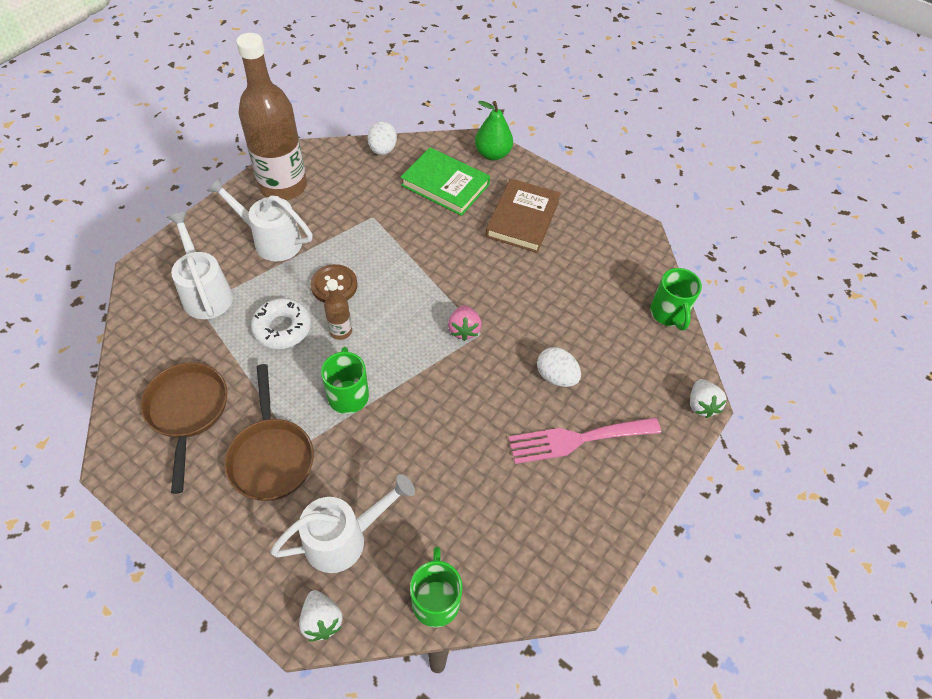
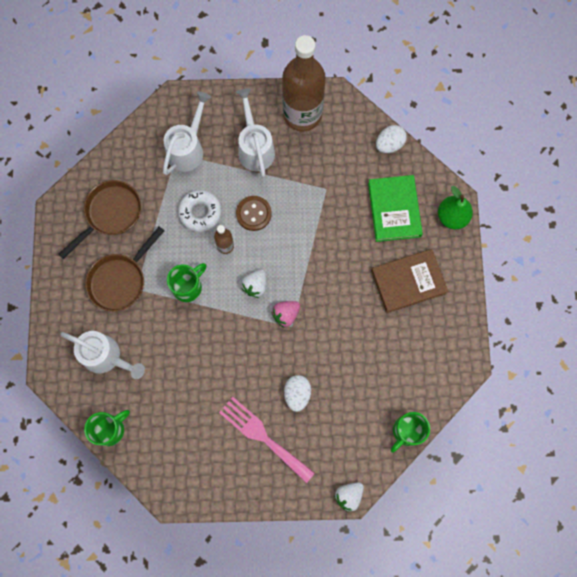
camera: 55 degrees right, 20 degrees up
(322, 620) = (59, 382): white strawberry -> white strawberry (255, 286)

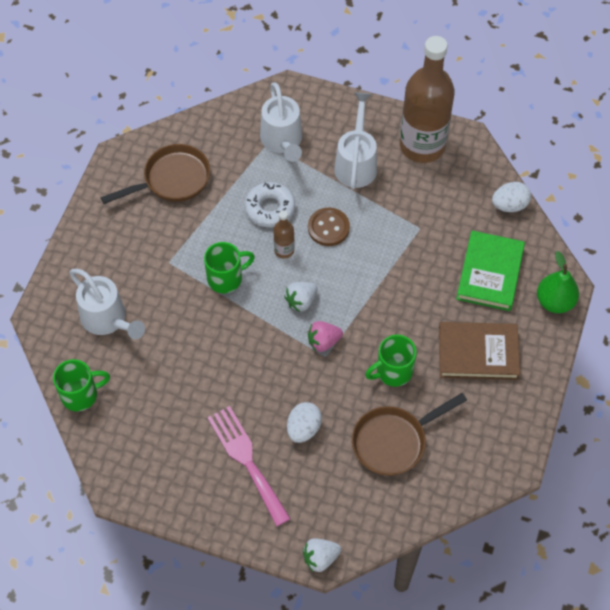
camera: 20 degrees right, 15 degrees down
(120, 280) = (155, 248): brown pan -> brown pan (394, 441)
(188, 148) = (282, 141): white watering can -> white watering can turned 120 degrees clockwise
(406, 431) = (415, 512): green mug -> green mug (392, 372)

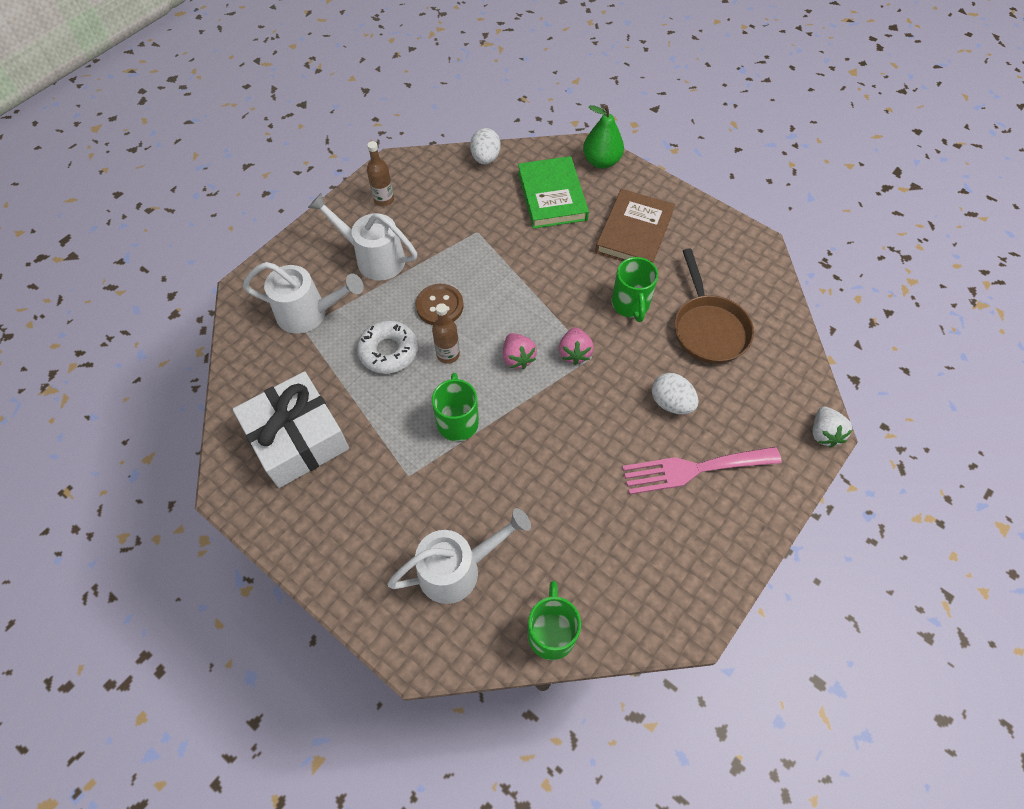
camera: 70 degrees left, 0 degrees up
(172, 180) = (297, 438): brown pan -> white gift
(301, 301) = (517, 358): white strawberry -> pink strawberry
(422, 146) = (384, 199): brown bottle -> brown bottle, size x0.42
(490, 273) = (552, 196): green book -> green book turned 45 degrees clockwise

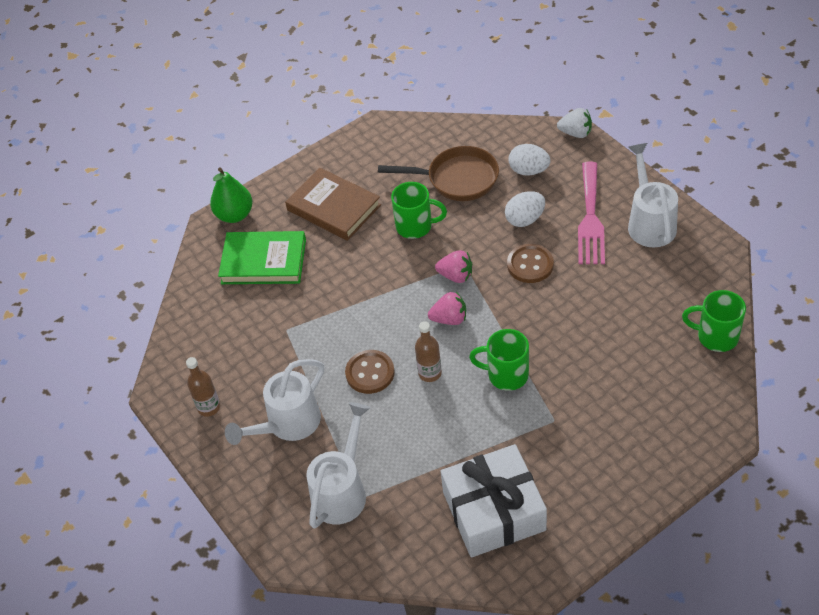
camera: 70 degrees left, 10 degrees down
(388, 351) = (412, 422): white donut -> none
(458, 569) = (652, 393): white watering can -> white watering can (649, 222)
(485, 158) = (188, 308): white egg -> white egg (529, 171)
(608, 419) = (530, 265): none -> brown button

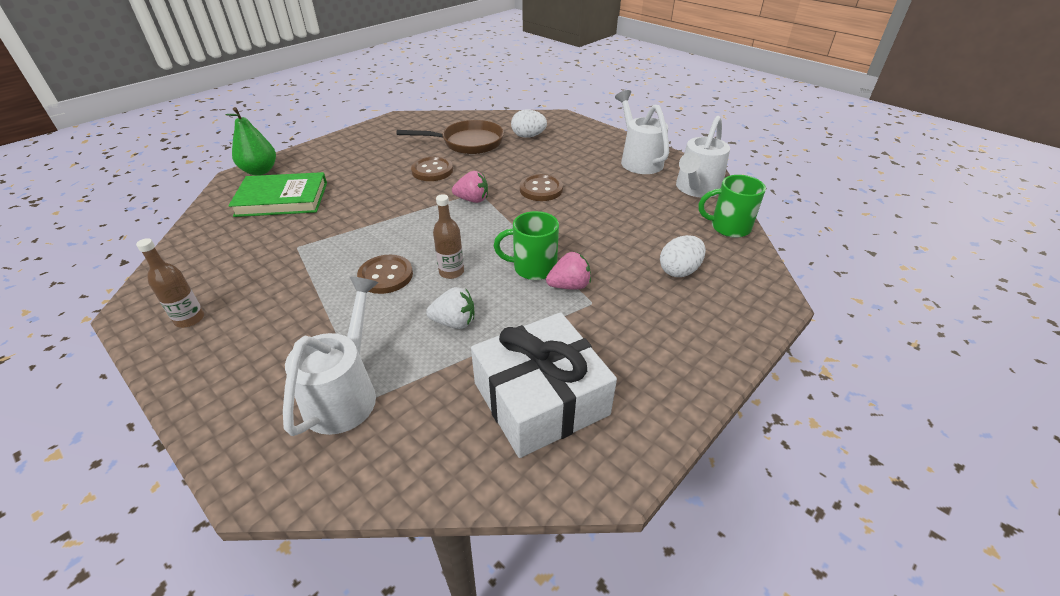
camera: 15 degrees left, 10 degrees down
(287, 424) = (284, 329): white watering can -> white watering can (696, 189)
(333, 207) = (356, 163): brown book -> none
(415, 226) = (432, 171): green mug -> brown button
(449, 319) = (469, 229): pink strawberry -> pink strawberry (569, 286)
(525, 219) = (530, 163): white egg -> white egg (679, 271)
(575, 133) = (562, 116): white strawberry -> white strawberry (454, 322)
(590, 218) = (587, 160): pink fork -> none

